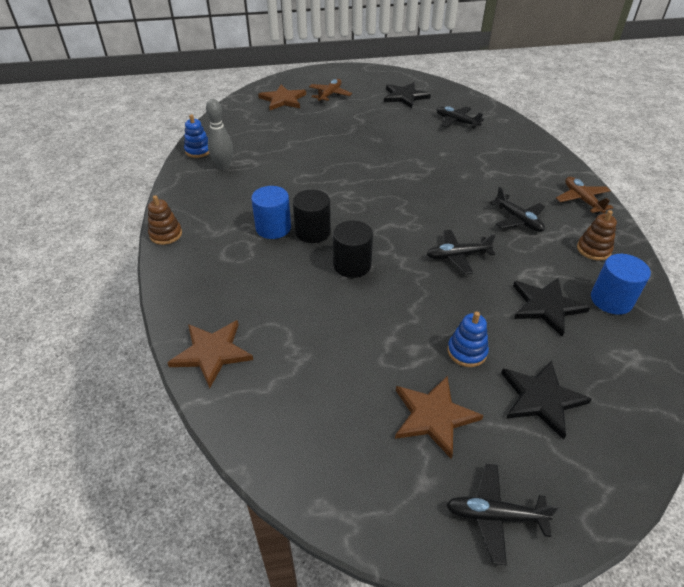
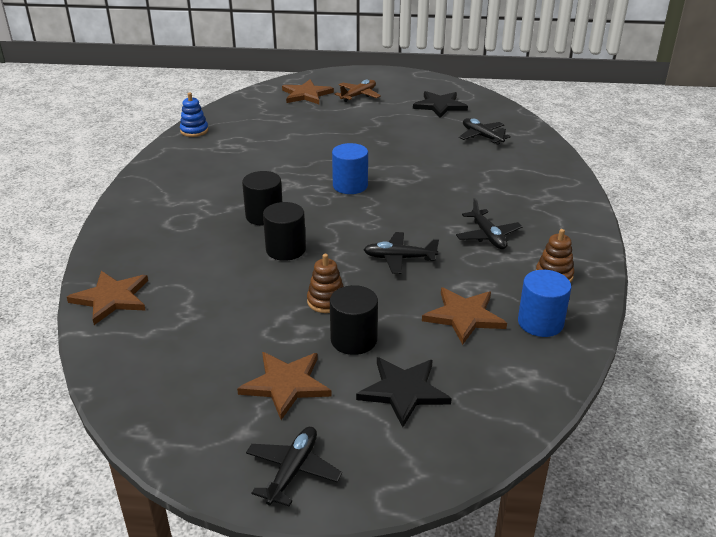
camera: 15 degrees right, 10 degrees down
(166, 234) = (123, 198): brown stacking toy -> brown stacking toy (326, 301)
(223, 166) = (211, 147): grey bowling pin -> none
(273, 228) = (227, 207): blue cylinder -> blue cylinder (350, 186)
(467, 351) = (353, 340): blue stacking toy -> black cylinder
(494, 516) = (293, 471): black plane -> black plane turned 90 degrees clockwise
(546, 306) = (464, 316): black star -> brown star
(582, 200) = (574, 228): brown plane -> none

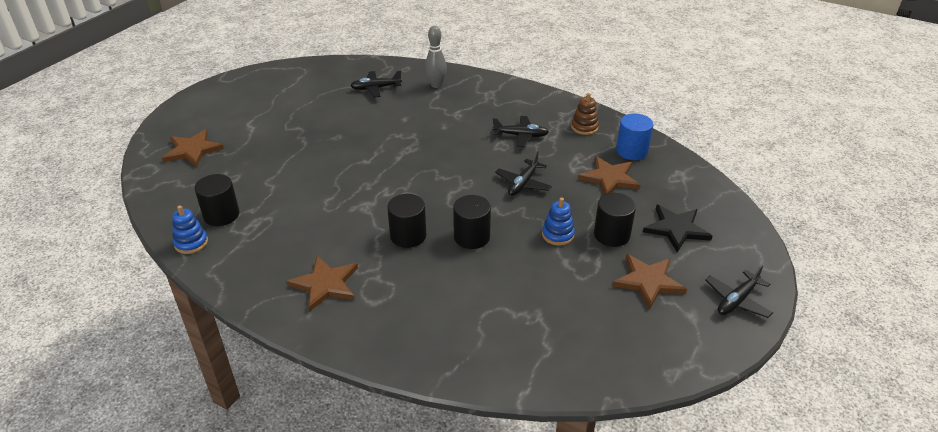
camera: 65 degrees left, 5 degrees up
(112, 298) = (480, 363): brown star -> brown star (325, 284)
(234, 130) = (221, 215): none -> black cylinder
(293, 471) = (737, 300): black plane -> black plane turned 90 degrees counterclockwise
(326, 301) = (557, 235): brown stacking toy -> blue stacking toy
(350, 186) = (396, 175): blue cylinder -> none
(358, 95) = (231, 122): brown plane -> none
(440, 106) = (302, 89): black star -> none
(527, 164) = (436, 85): none -> grey bowling pin

